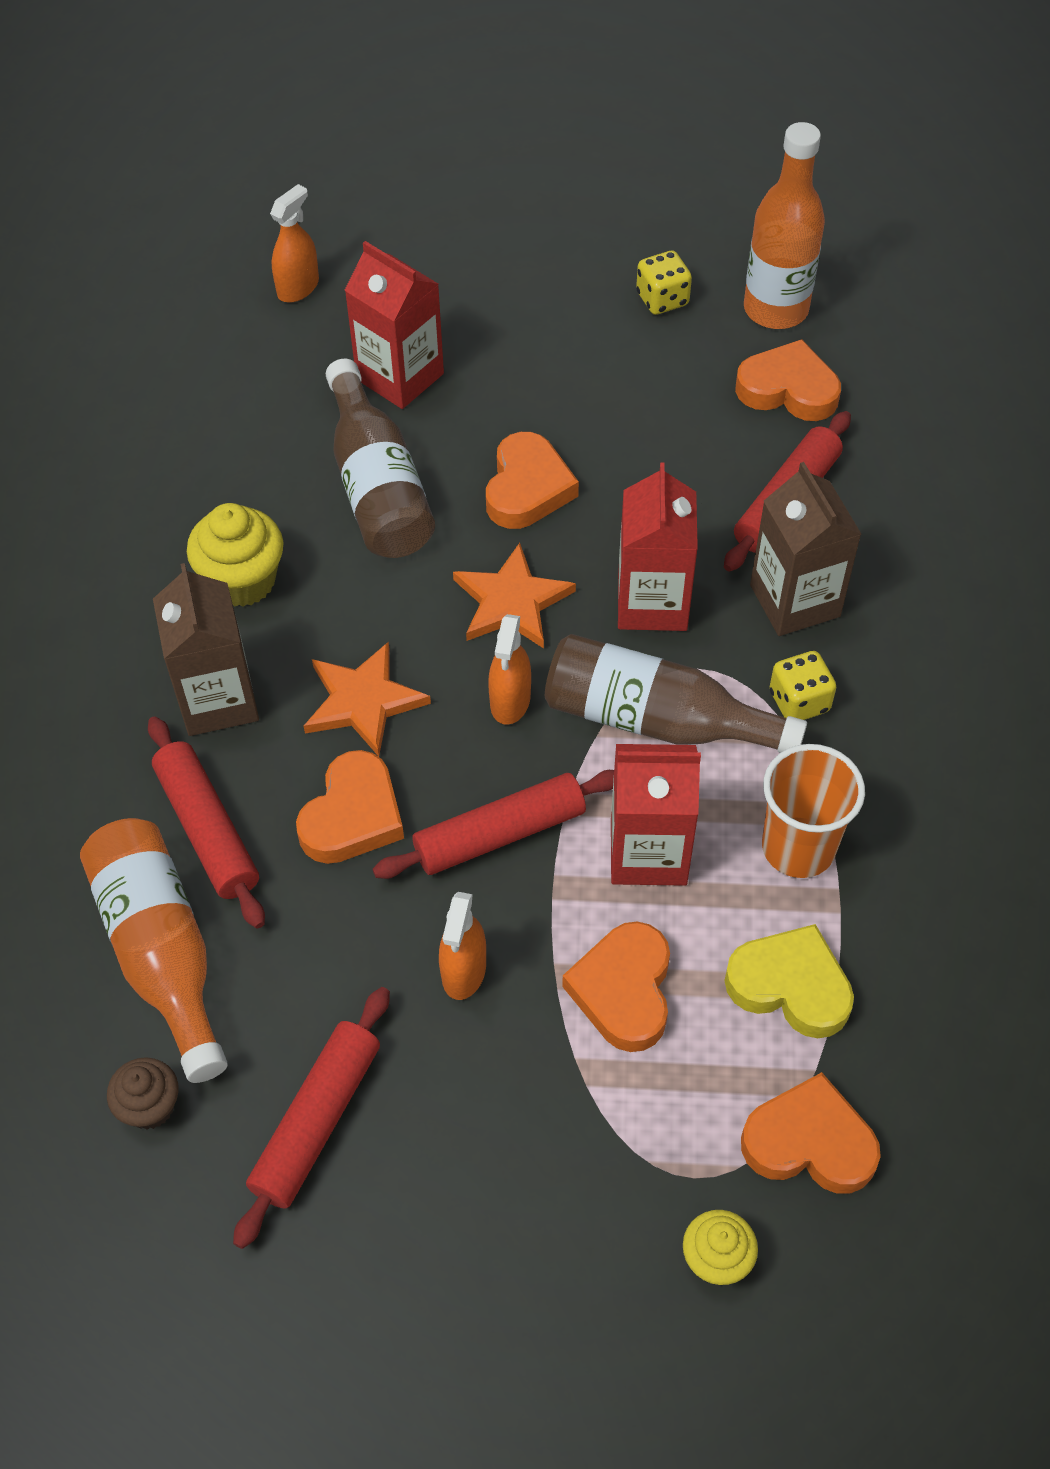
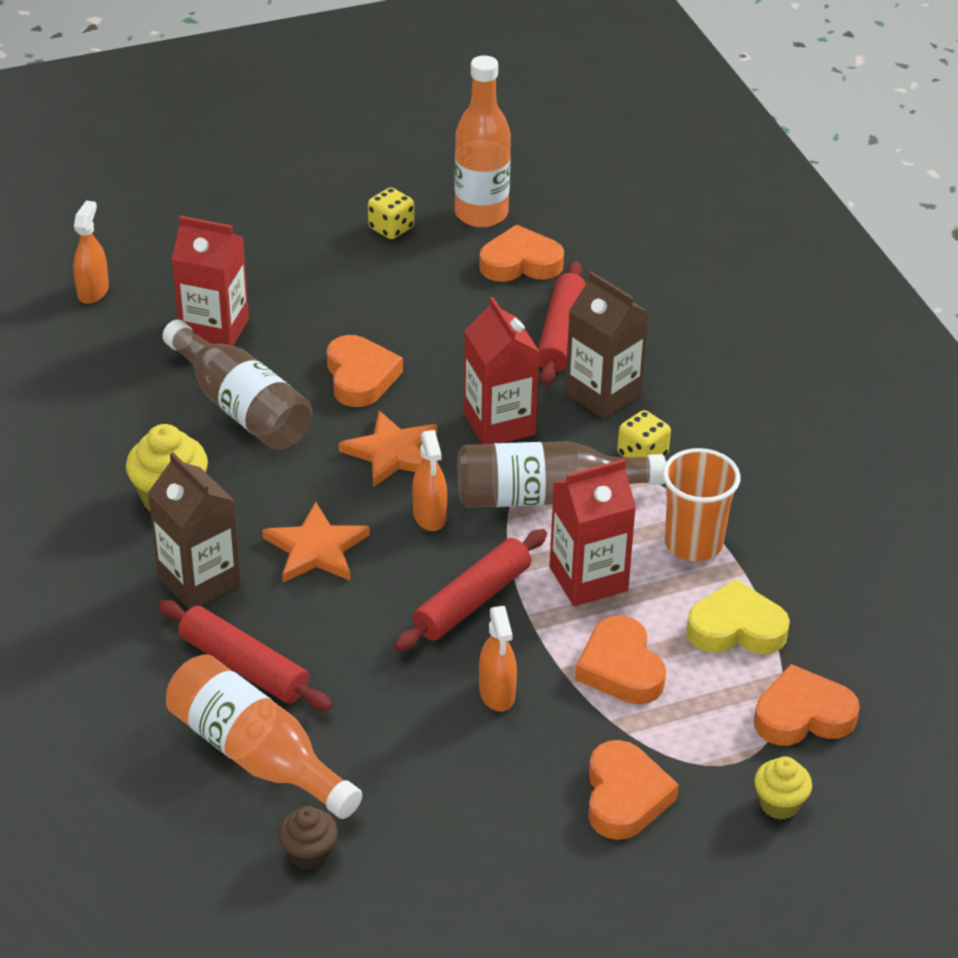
camera: 25 degrees left, 15 degrees down
(316, 1121) = (443, 820): red rolling pin -> none
(353, 816) = (353, 623): orange heart -> orange heart (625, 796)

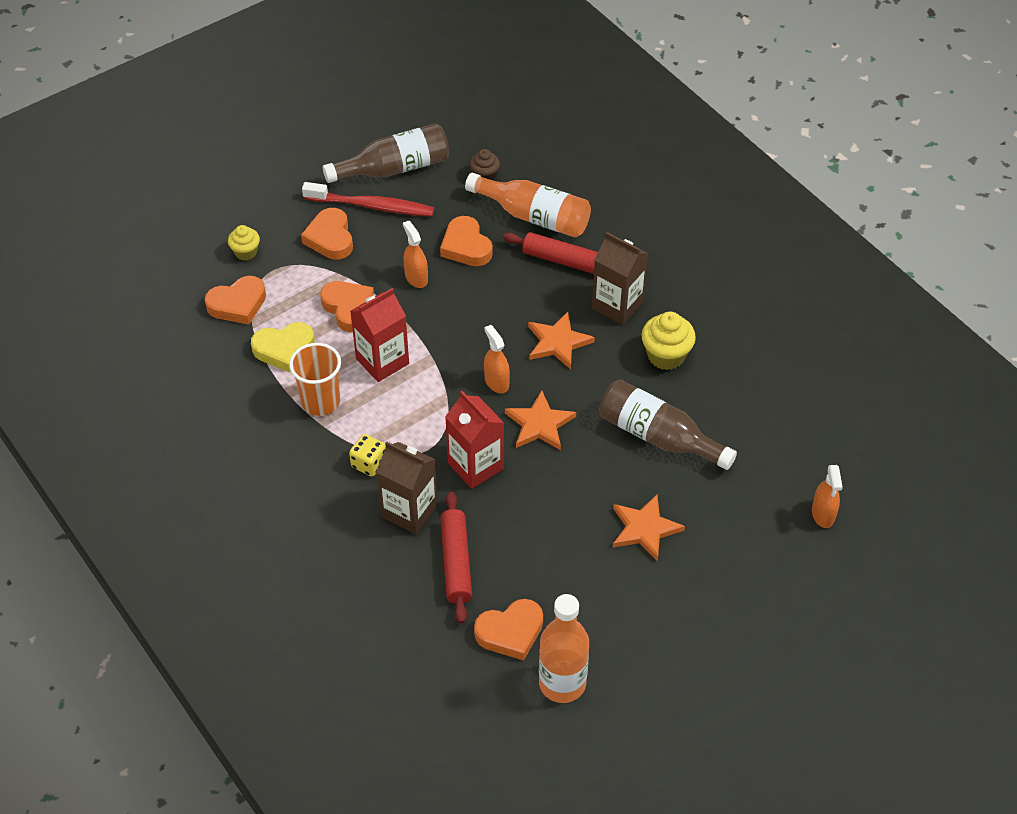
camera: 165 degrees right, 10 degrees up
(214, 330) = (713, 499): red carton -> none
(316, 320) = (645, 529): none -> orange star
(360, 377) = (588, 483): orange heart -> orange heart (466, 246)
(391, 228) = (630, 645): yellow dice -> none
(472, 601) = (449, 330): red rolling pin -> none
(535, 842) = (372, 206): none -> red toothbrush
(546, 496) = (426, 415): brown bottle -> brown bottle (394, 168)

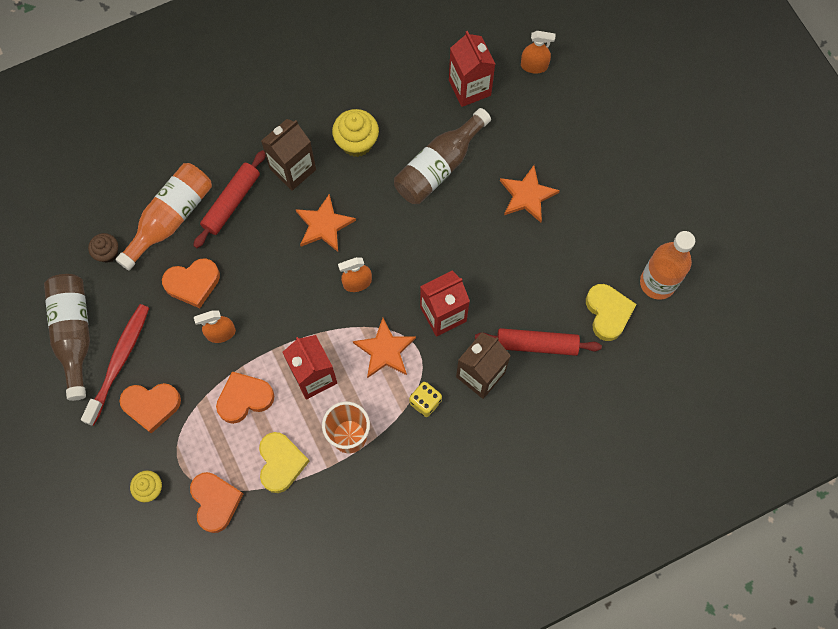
camera: 80 degrees left, 20 degrees up
(510, 632) = (608, 313): orange heart -> yellow heart
(539, 424) = (409, 255): orange star -> orange star (385, 350)
(770, 452) = (469, 88): none -> red carton

